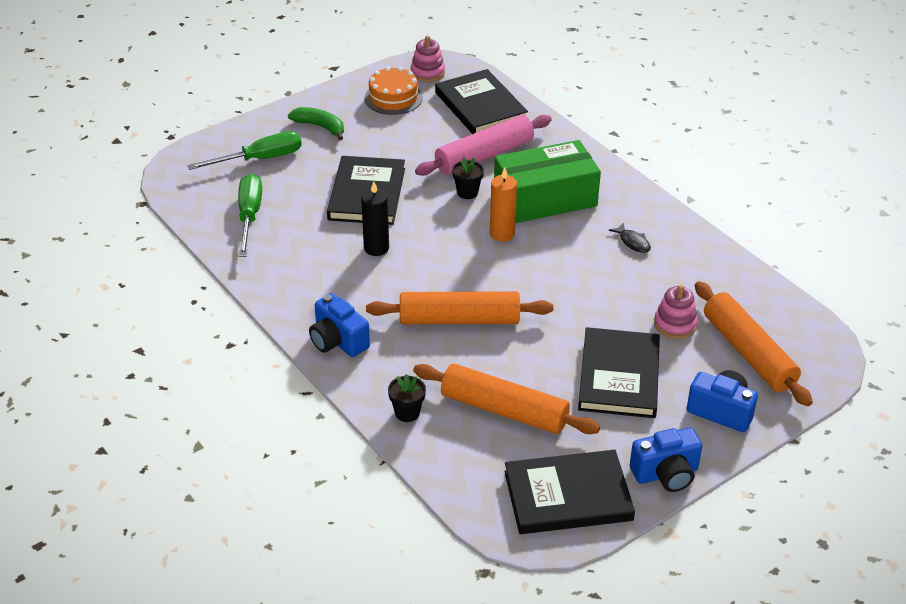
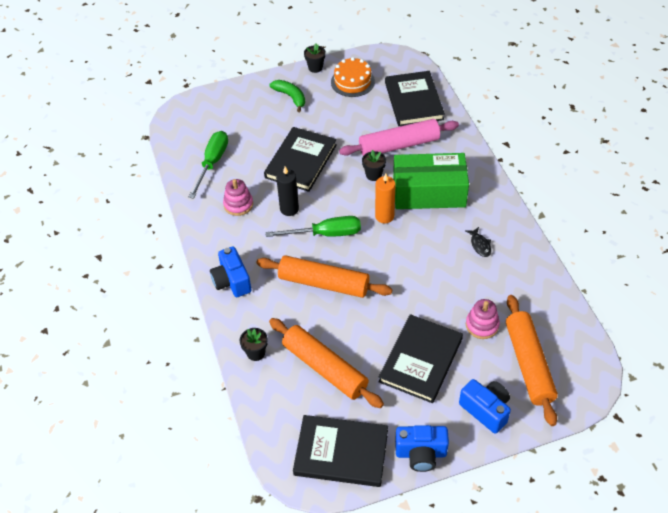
camera: 20 degrees right, 10 degrees up
(260, 159) = (238, 116): green screwdriver -> green screwdriver (325, 234)
(337, 90) = (315, 68): none -> black flower pot
(427, 72) = (386, 64): pink stacking toy -> pink stacking toy (238, 204)

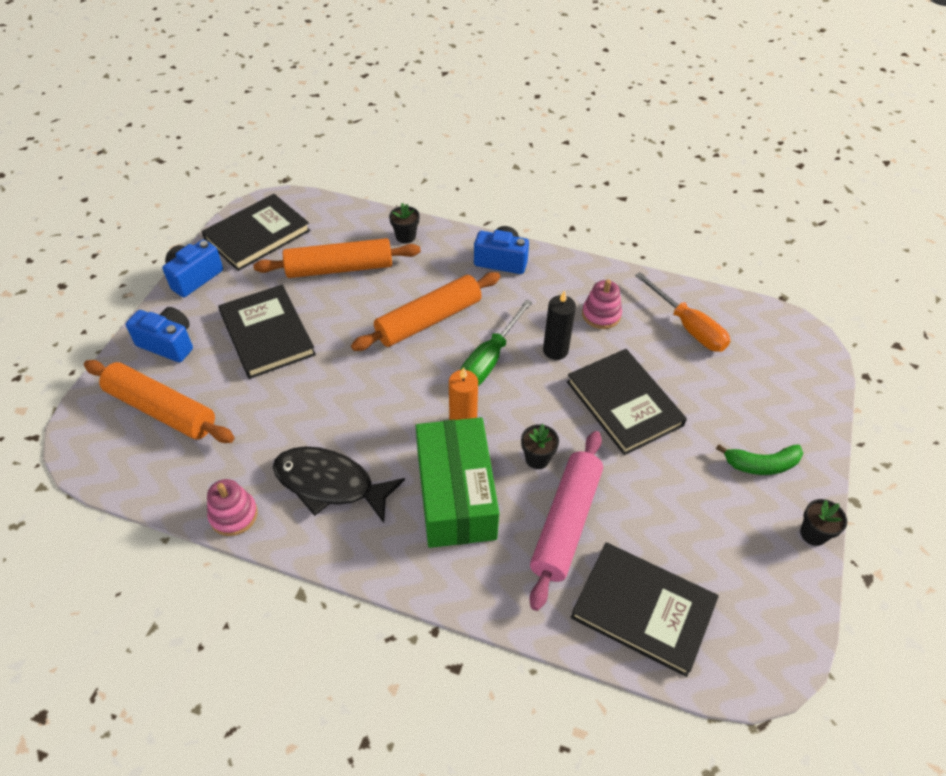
camera: 125 degrees right, 0 degrees up
(212, 163) = (688, 327): green screwdriver -> orange screwdriver
(352, 82) = (746, 560): orange cake -> none
(429, 192) = (456, 495): green box -> green box turned 45 degrees counterclockwise
(480, 245) = (330, 484): black fish -> black fish, size x2.31
(482, 325) = (241, 406): pink stacking toy -> pink stacking toy (233, 515)
(486, 410) = (168, 343): blue camera -> blue camera turned 150 degrees counterclockwise

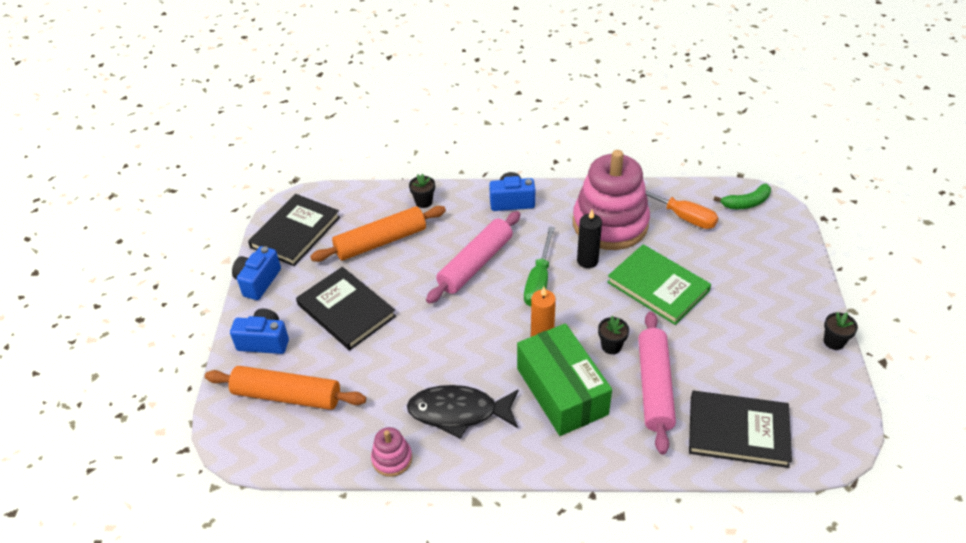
camera: 15 degrees left, 5 degrees down
(428, 320) = (475, 264): orange rolling pin -> pink rolling pin
(601, 315) = (610, 224): pink stacking toy -> pink stacking toy, size x2.32
(624, 403) = (658, 286): black book -> green book
(761, 464) = (777, 303): green banana -> green banana (746, 203)

